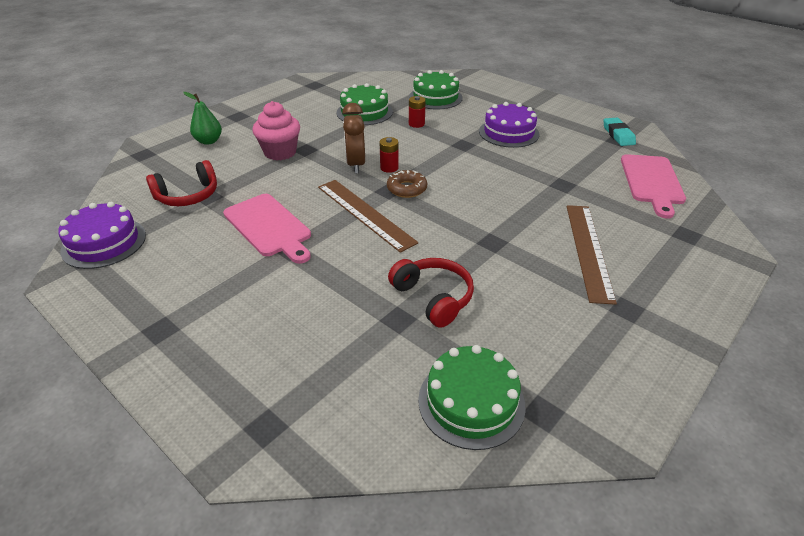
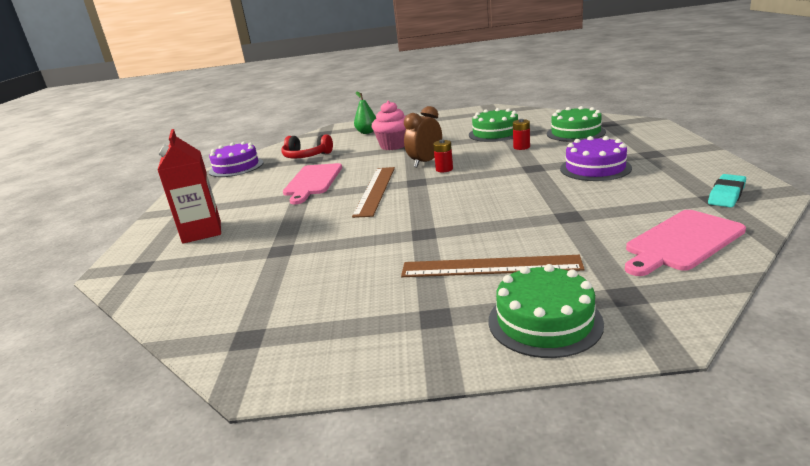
camera: 50 degrees right, 15 degrees down
(255, 345) = (202, 232): none -> red carton
(407, 189) = (430, 184): brown donut -> none
(433, 297) = (320, 248): red headphones -> none
(471, 402) = (227, 309): green cake -> green cake (544, 321)
(588, 250) = (490, 267): brown ruler -> brown ruler turned 45 degrees clockwise

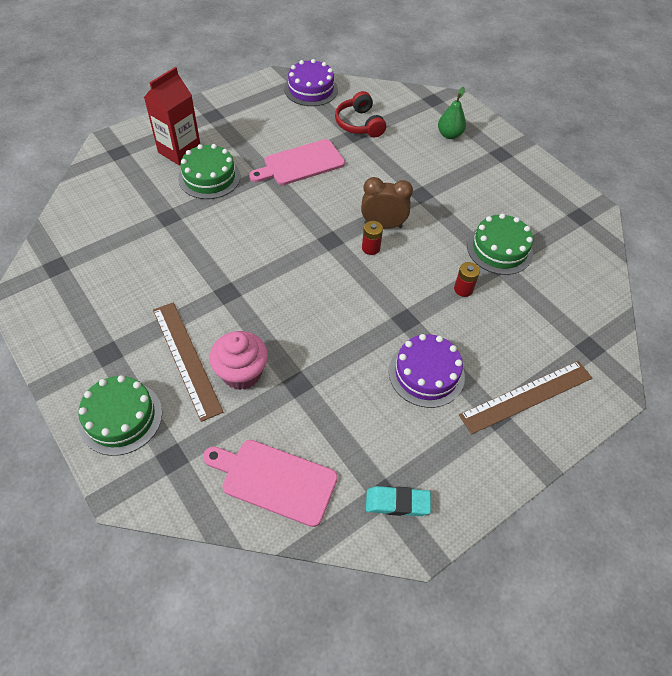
camera: 50 degrees right, 30 degrees up
(375, 190) = (299, 219): brown ruler -> brown ruler (526, 396)
(393, 146) = (418, 177): pink cupcake -> pink cupcake (241, 373)
(575, 133) = (537, 325): green cake -> green cake (209, 177)

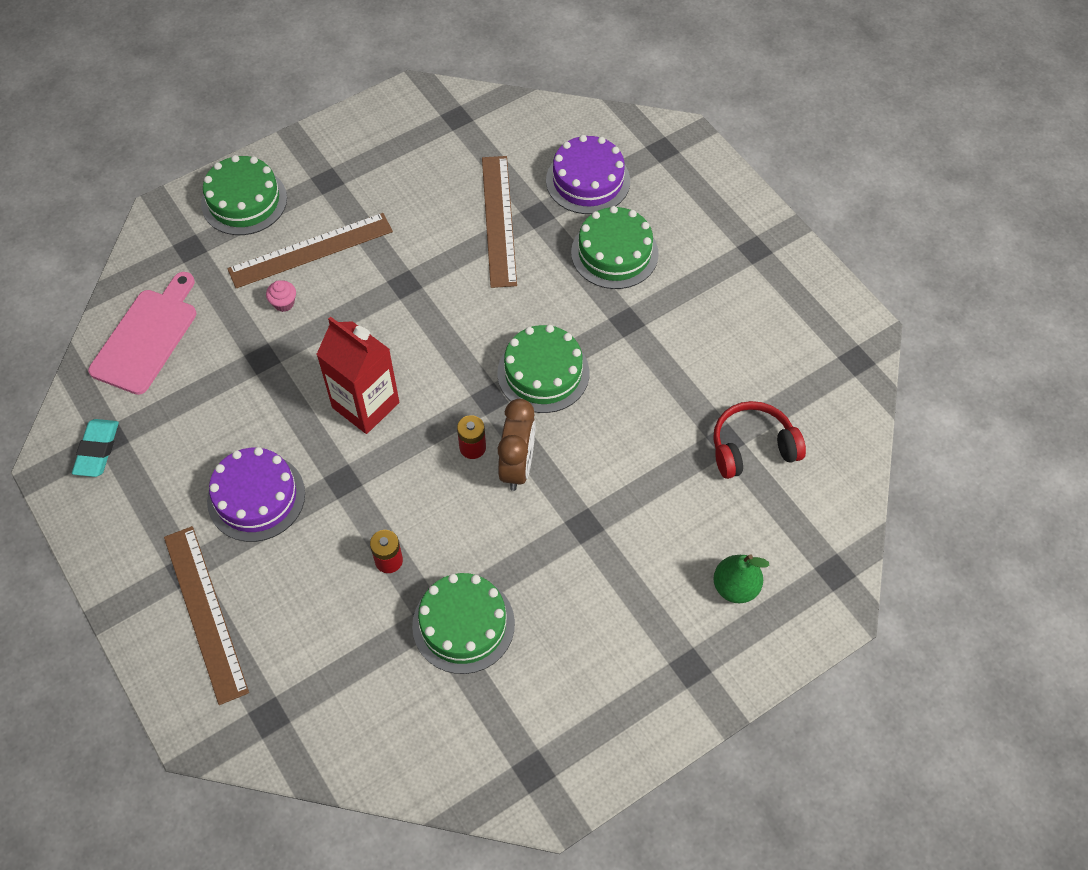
camera: 95 degrees right, 5 degrees up
(171, 238) = (498, 220): none -> brown ruler
(179, 151) = (668, 215): red carton -> red carton (365, 405)
(241, 373) = (284, 303): pink cupcake -> pink cupcake, size x0.46
(300, 163) = (648, 363): pink cutting board -> none
(309, 213) = (543, 373): none -> green cake
(311, 89) = (839, 379): purple cake -> purple cake (588, 180)

